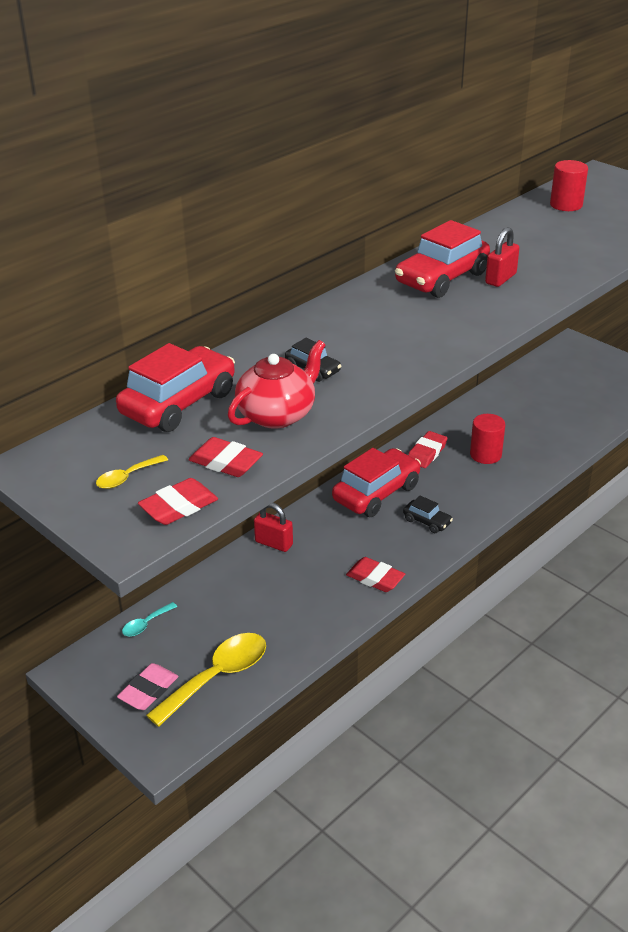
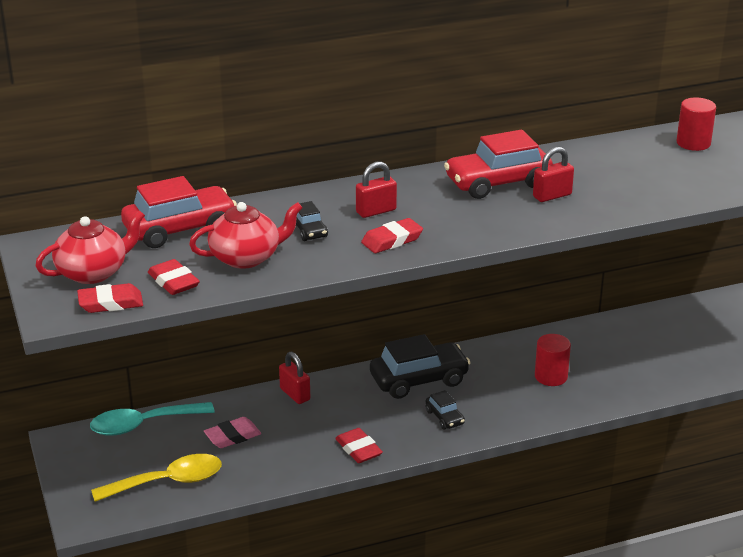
camera: 25 degrees right, 5 degrees down
(127, 477) = (93, 272): yellow spoon -> red teapot
(146, 624) = (143, 424): turquoise spoon -> turquoise spoon, size x2.12
(148, 690) = (108, 474): pink eraser -> pink eraser (232, 436)
(358, 333) = (376, 211): none -> red padlock
(376, 493) = (419, 380): red car -> black car
(426, 453) = (495, 359): red eraser -> red eraser (392, 240)

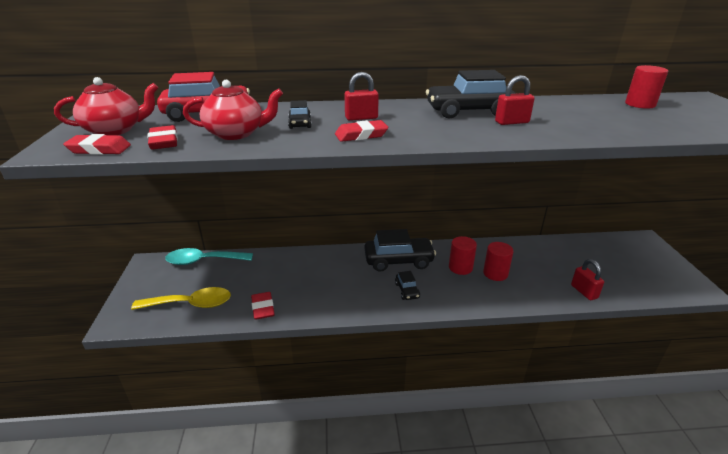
camera: 15 degrees right, 0 degrees up
(232, 436) = (254, 279): pink eraser -> none
(295, 394) = (311, 257): red padlock -> red padlock (584, 292)
(358, 449) = (334, 304): red eraser -> red eraser (263, 308)
(497, 183) = (468, 111): red car -> black car
(504, 376) = (460, 267): none -> red cylinder

